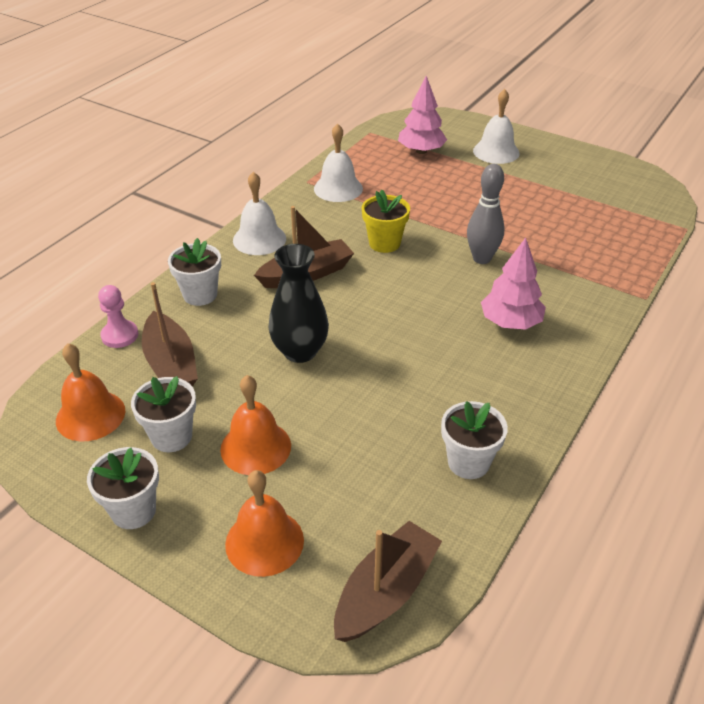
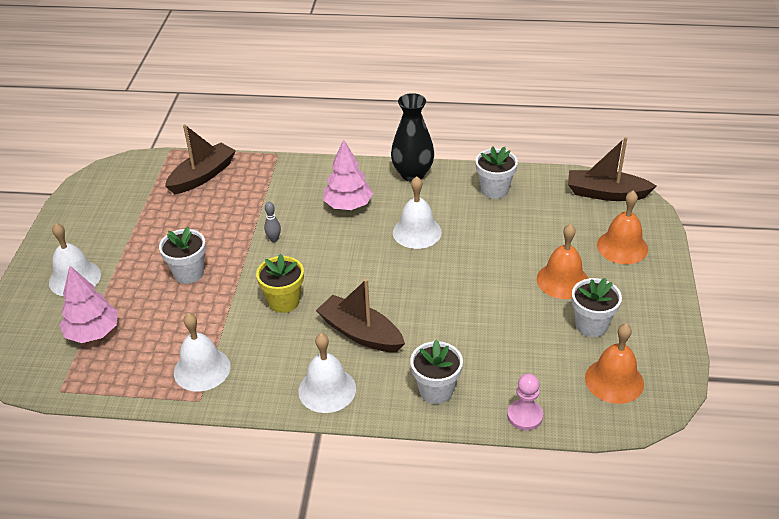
camera: 115 degrees left, 0 degrees up
(133, 511) = (658, 311): white flower pot -> white flower pot (188, 273)
(171, 364) = (528, 363): brown boat -> brown boat (202, 176)
(300, 351) = (458, 297): black vase -> black vase (412, 174)
(427, 359) = (417, 232): none -> white bell
(481, 258) = (274, 239): grey bowling pin -> grey bowling pin, size x0.50

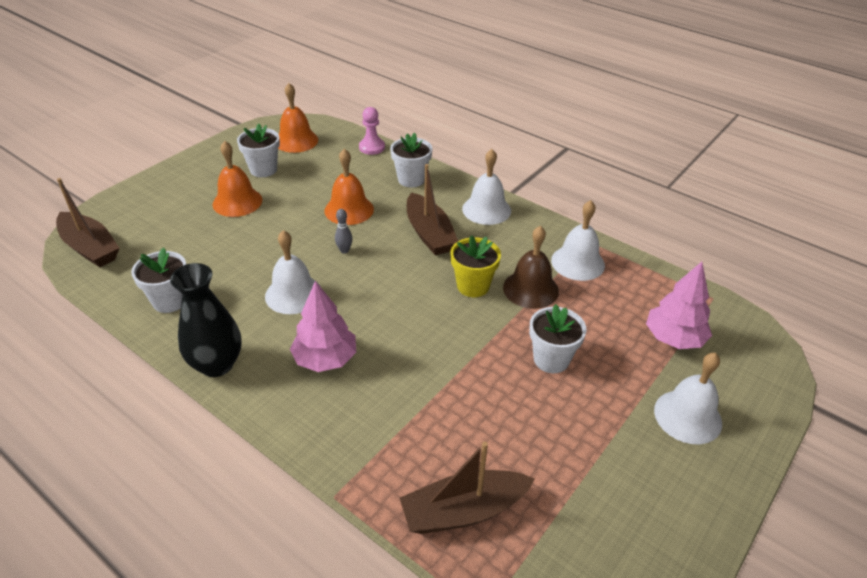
camera: 150 degrees left, 0 degrees up
(233, 322) = (530, 289): none -> brown bell
(274, 239) = (437, 356): grey bowling pin -> grey bowling pin (344, 250)
(622, 247) = (158, 203): orange bell -> orange bell (349, 210)

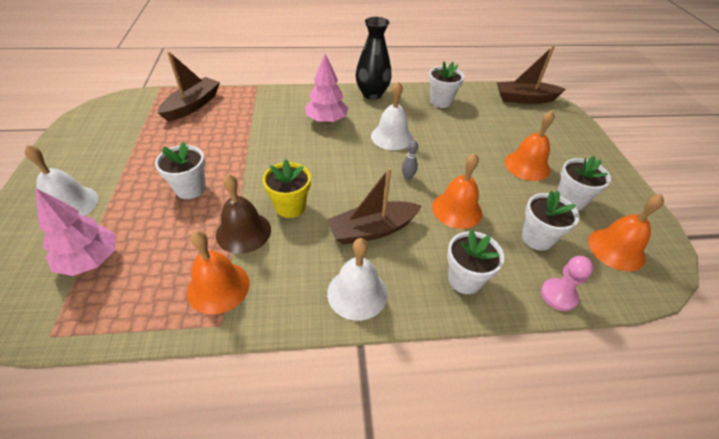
camera: 135 degrees right, 5 degrees up
(329, 169) = (537, 238): none -> white flower pot
(429, 233) = (372, 230): brown boat -> brown boat turned 45 degrees counterclockwise
(578, 262) = (218, 287): white bell -> orange bell

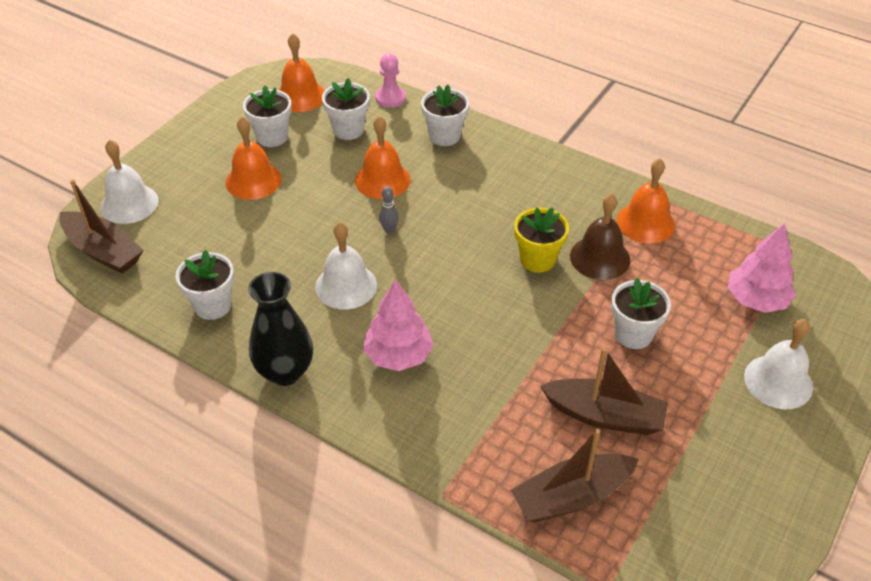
camera: 140 degrees left, 0 degrees up
(357, 293) = (536, 167): white bell -> white bell (129, 204)
(372, 230) = (478, 201): brown boat -> brown boat (604, 415)

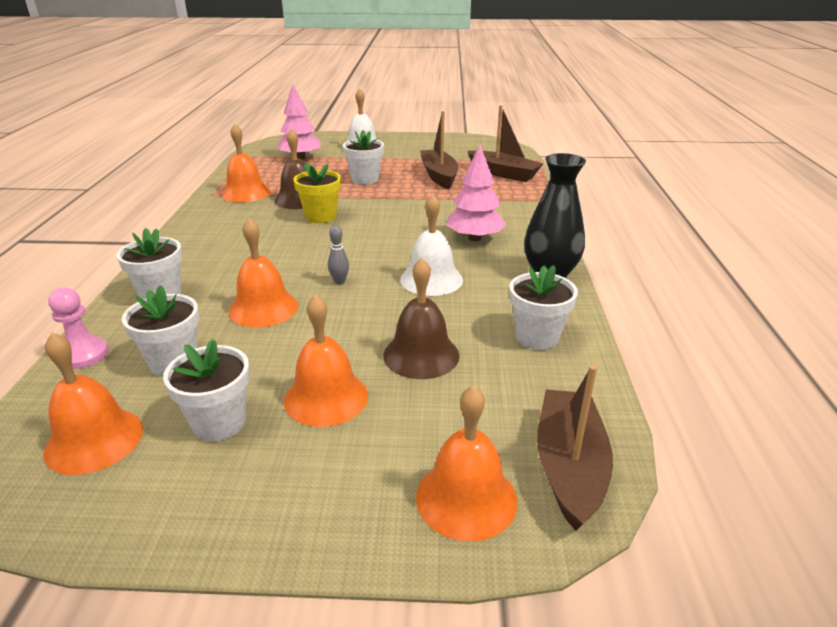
camera: 120 degrees left, 15 degrees down
(129, 204) = (466, 498): white bell -> orange bell
(253, 236) = (421, 355): none -> brown bell

